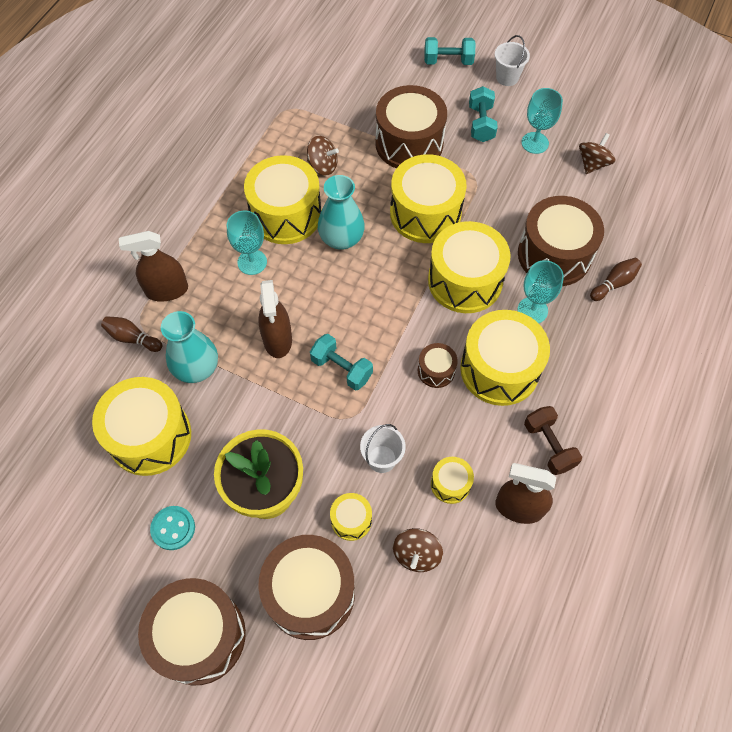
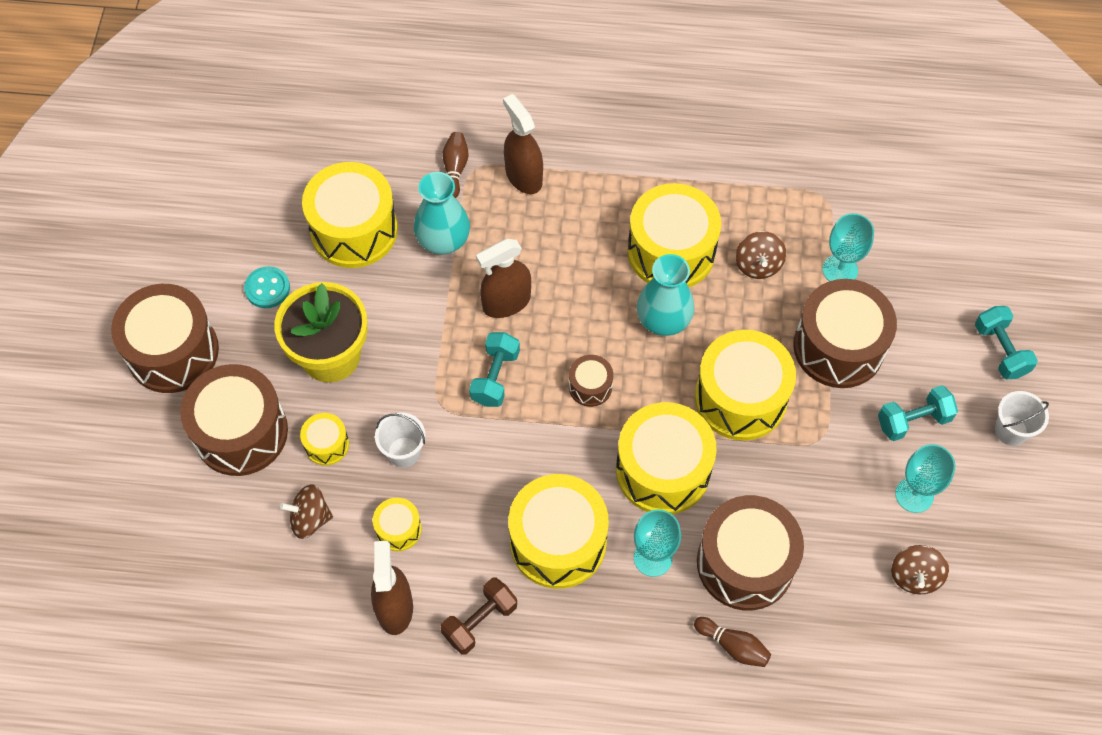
camera: 70 degrees right, 0 degrees up
(252, 262) = (592, 242): turquoise goblet -> turquoise goblet (840, 270)
(436, 370) = (530, 474): brown drum -> brown drum (590, 386)
(593, 164) = (914, 576): brown spinning top -> brown spinning top turned 90 degrees clockwise

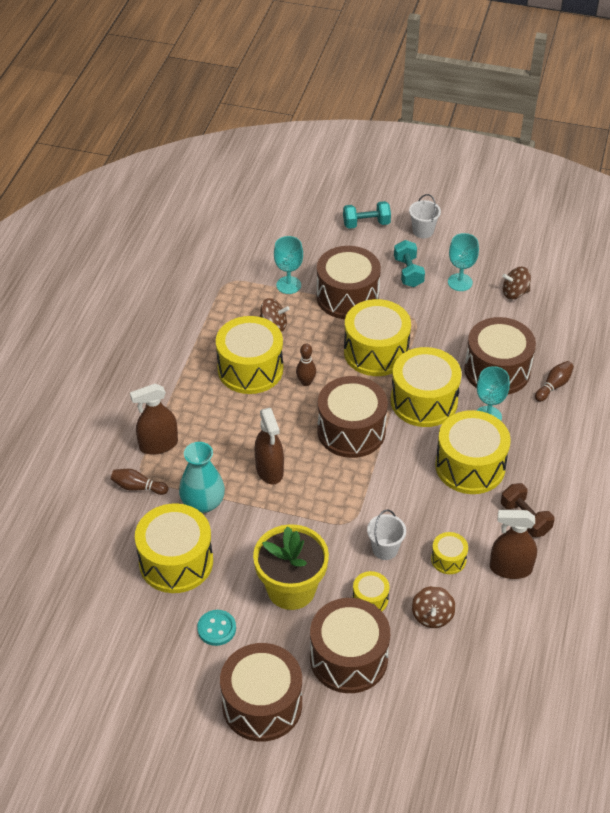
camera: 80 degrees left, 15 degrees down
(495, 377) = (332, 485): turquoise dumbbell -> none
(590, 386) = (351, 431): brown drum -> brown drum, size x2.10
(663, 320) = (306, 382): turquoise vase -> brown bowling pin
(914, 576) = (515, 293): brown spinning top -> brown spinning top turned 150 degrees clockwise

